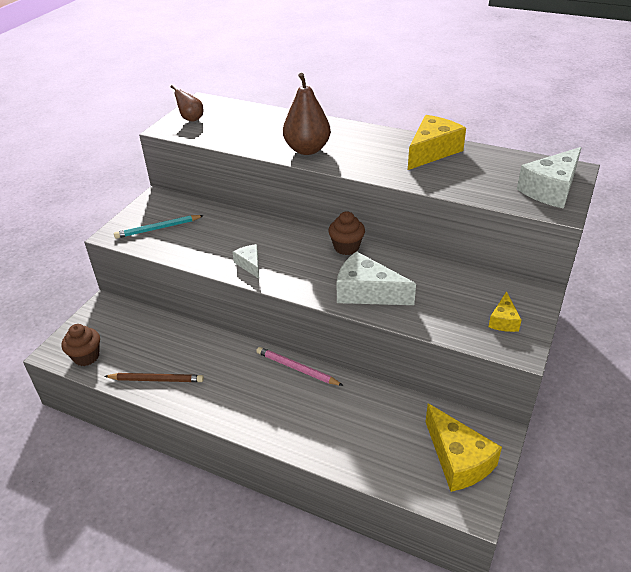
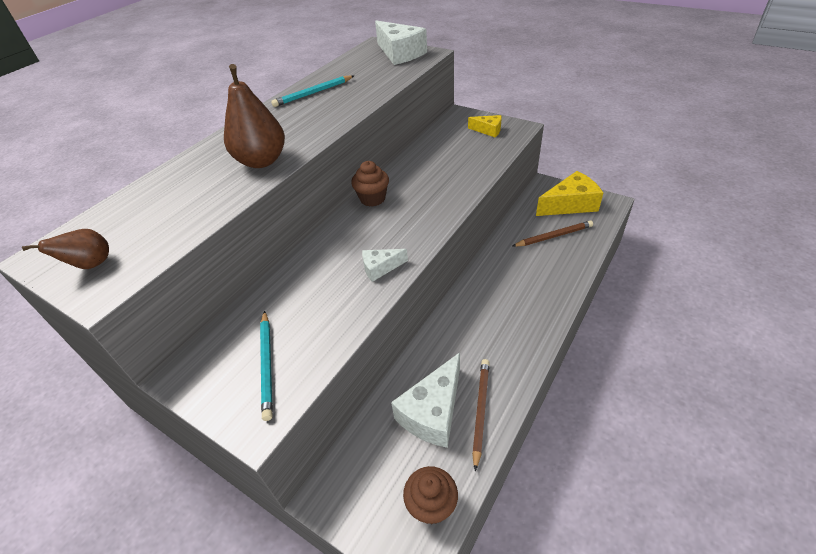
camera: 80 degrees left, 5 degrees up
(297, 368) = (473, 287): pink pencil -> none
(367, 292) = (444, 190): white cheese -> white cheese (433, 412)
(388, 438) = (553, 236): none -> brown pencil
(432, 151) = (313, 93): yellow cheese -> turquoise pencil

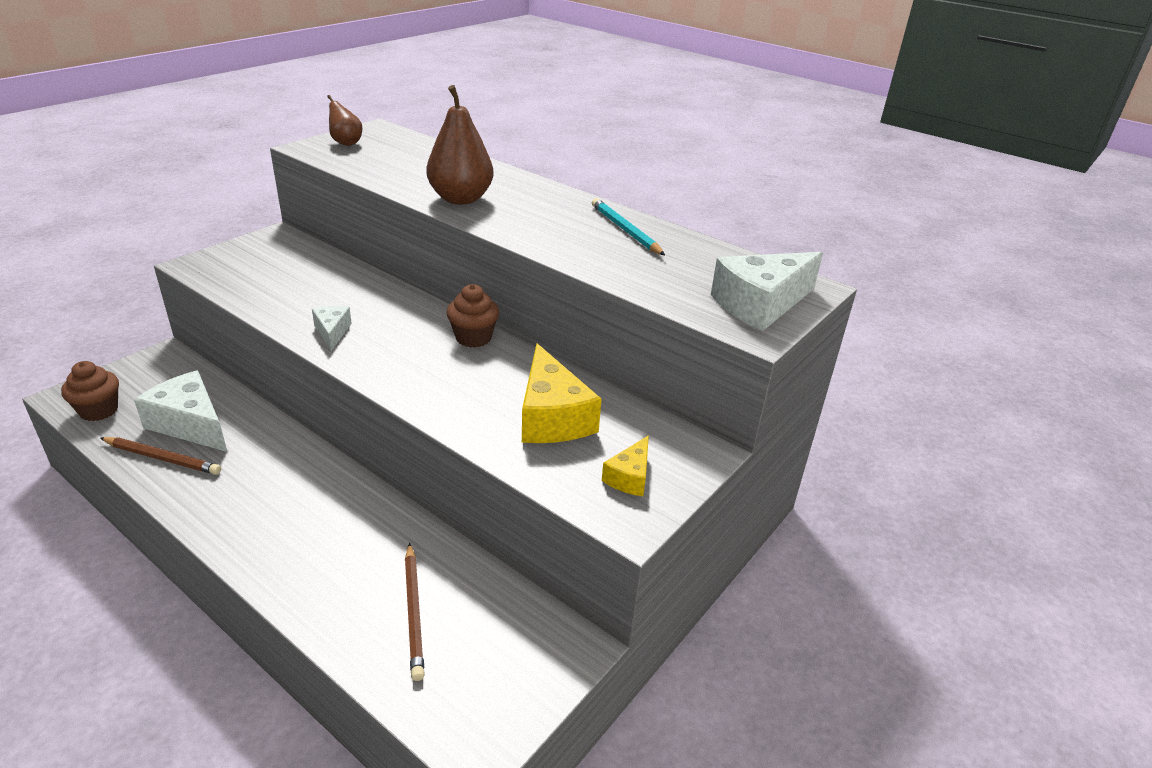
camera: 90 degrees right, 10 degrees down
(267, 365) = (252, 268): turquoise pencil -> none
(570, 204) = (496, 669): yellow cheese -> yellow cheese (552, 416)

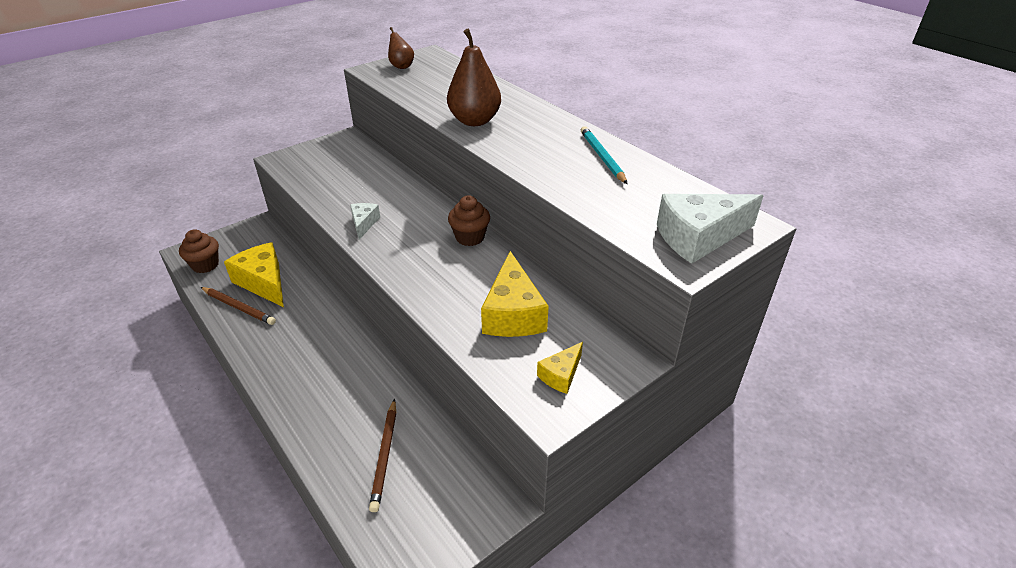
camera: 15 degrees right, 5 degrees up
(190, 424) = (263, 282): white cheese -> yellow cheese

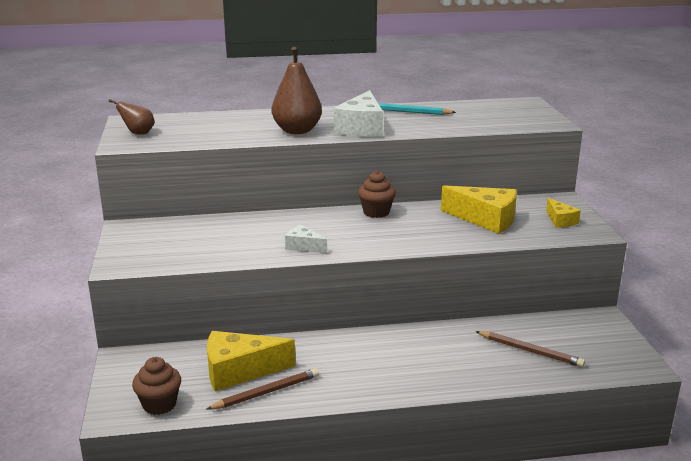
camera: 60 degrees left, 15 degrees down
(699, 237) = (530, 114): white cheese -> white cheese (361, 128)

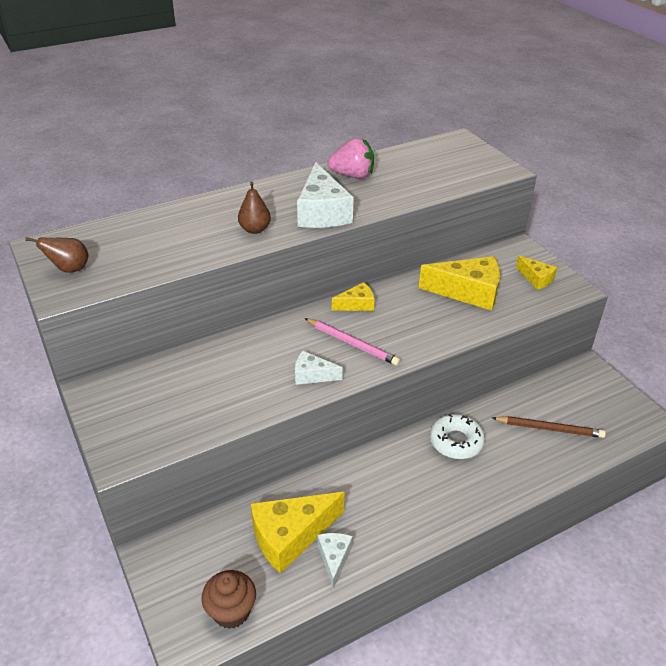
camera: 20 degrees left, 15 degrees up
(266, 392) = (334, 559): brown pencil -> white cheese
(297, 131) = (255, 229): brown pear -> brown pear, size x0.57
(353, 234) = (352, 343): none -> pink pencil
(376, 212) = (357, 304): brown cupcake -> yellow cheese
(408, 112) = (352, 175): turquoise pencil -> pink strawberry
(430, 342) = (456, 442): none -> white donut

